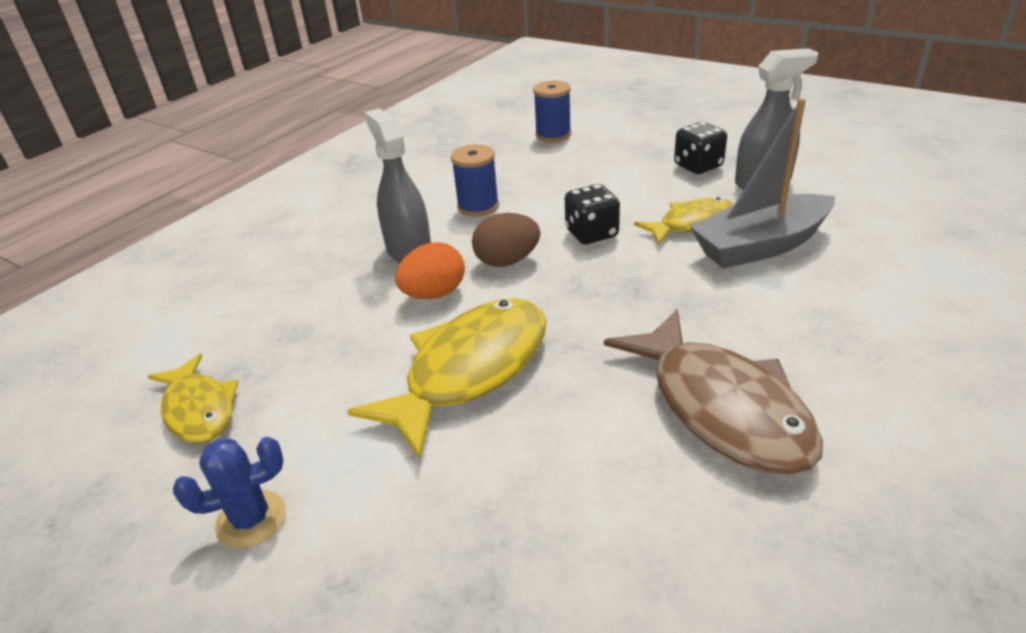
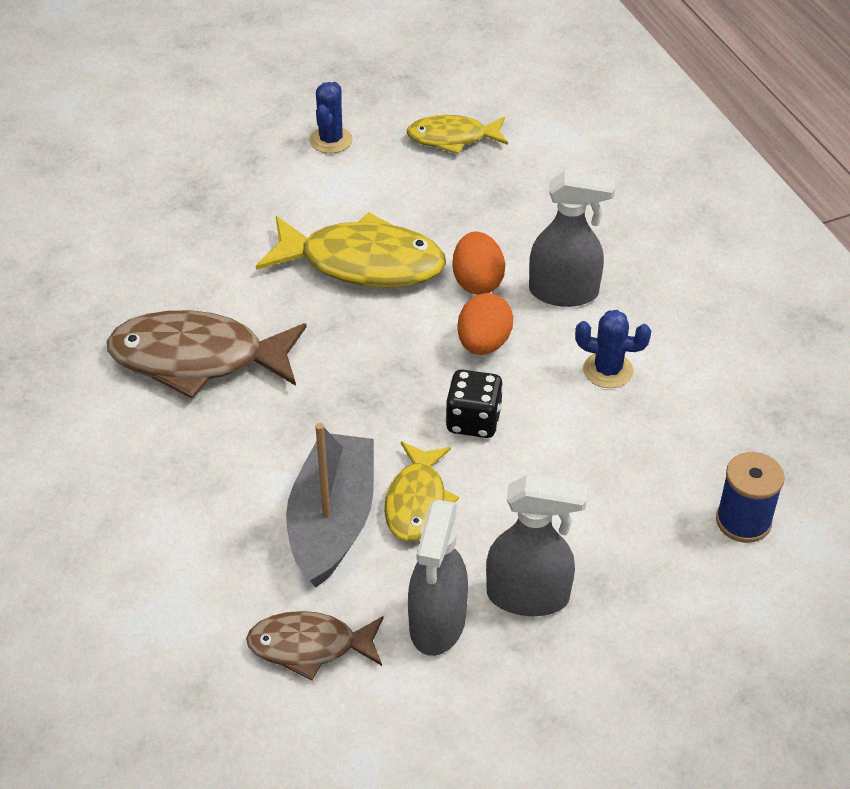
camera: 120 degrees right, 10 degrees up
(469, 370) = (362, 263): yellow fish -> yellow fish turned 60 degrees counterclockwise
(478, 206) = (608, 370): blue spool -> blue cactus
(507, 261) = (483, 344): brown egg -> orange egg
(698, 166) = (528, 596): black dice -> grey spray bottle
(854, 210) = (310, 646): none -> brown fish

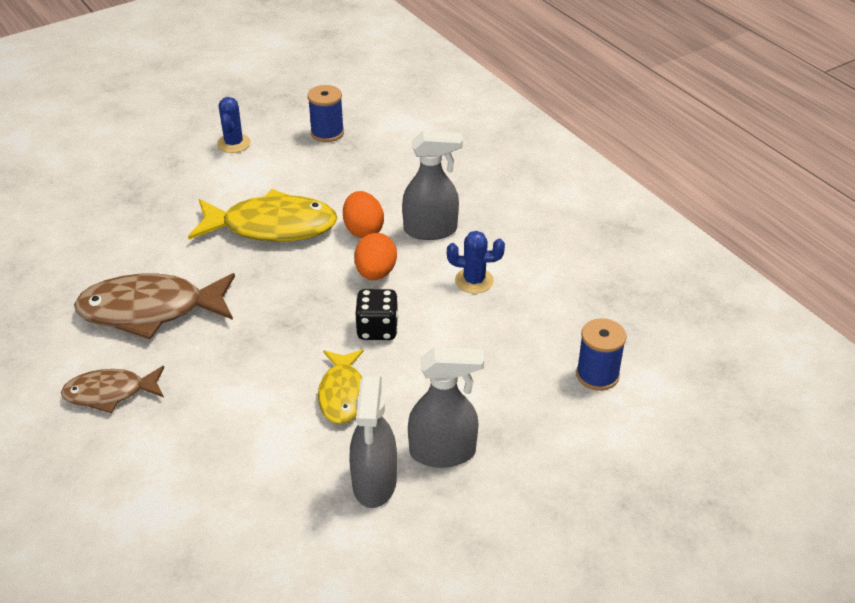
camera: 10 degrees left, 5 degrees down
(310, 646) = (273, 515): brown fish -> brown fish (110, 393)
(332, 521) = (277, 417): grey boat -> none
(452, 138) = (327, 133): yellow fish -> blue spool

